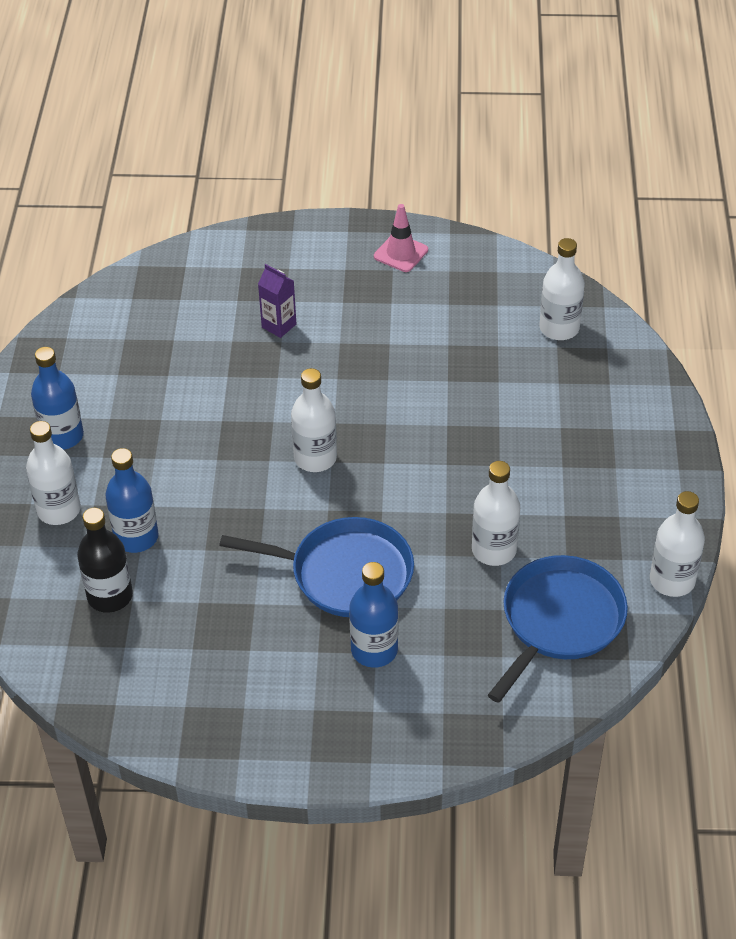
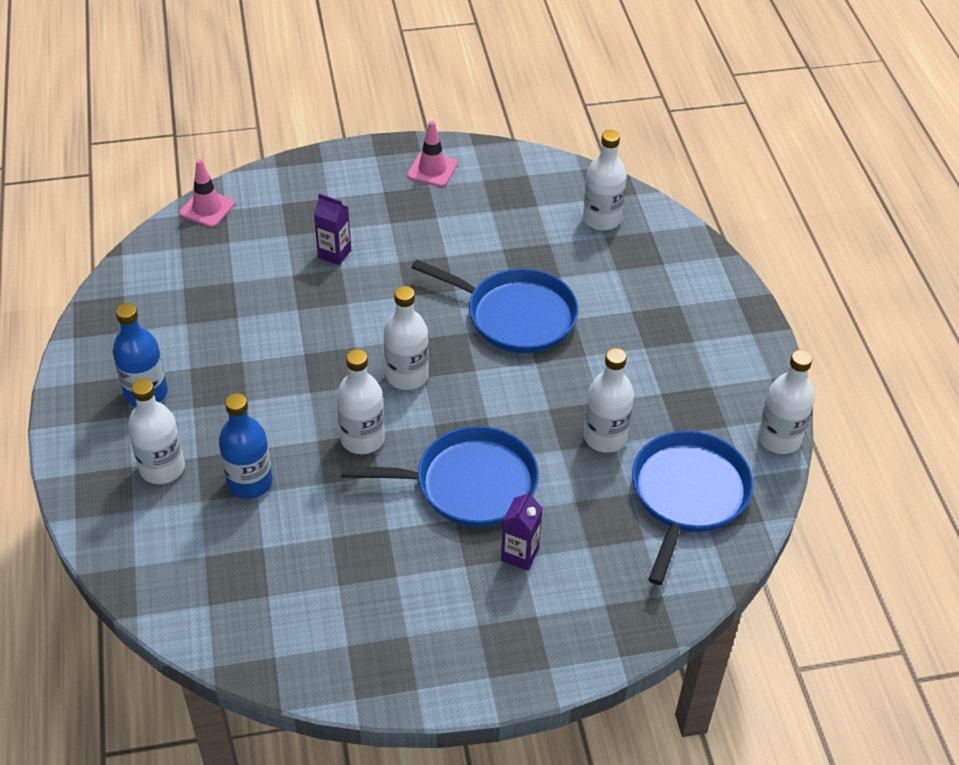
camera: 15 degrees left, 0 degrees up
(110, 596) = (239, 546): black bottle -> none
(168, 263) = (207, 208): none -> pink traffic cone
(254, 513) = (362, 439): none -> white bottle
(374, 650) = (520, 554): blue bottle -> purple carton
(440, 414) = (515, 315): none -> blue pan

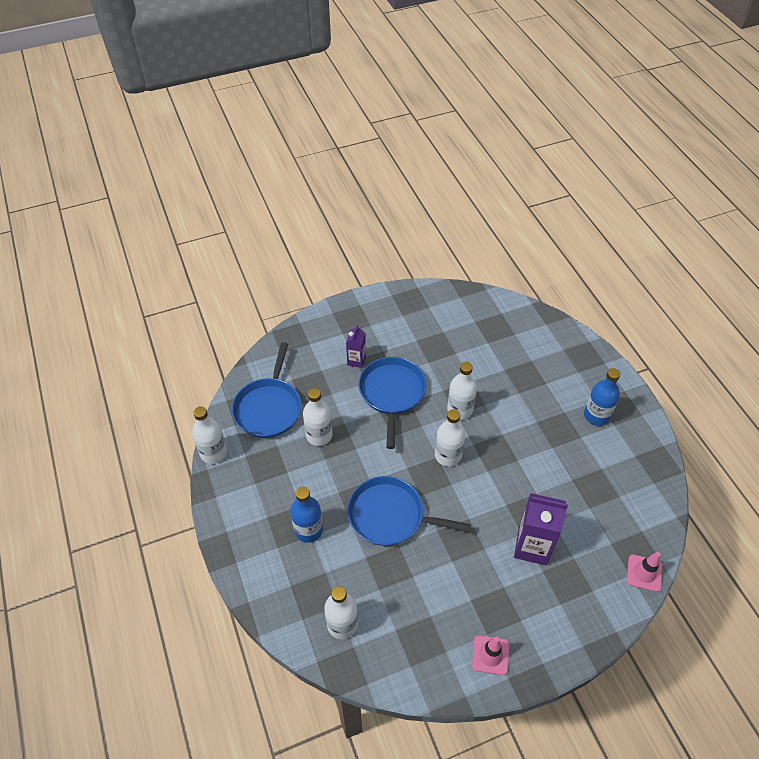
camera: 170 degrees right, 5 degrees up
(162, 468) = (561, 374): white bottle -> none
(250, 482) = (510, 374): blue bottle -> blue bottle (308, 530)
(334, 254) = (532, 547): purple carton -> purple carton, size x1.79
(469, 484) = (392, 393): blue pan -> blue pan turned 105 degrees clockwise

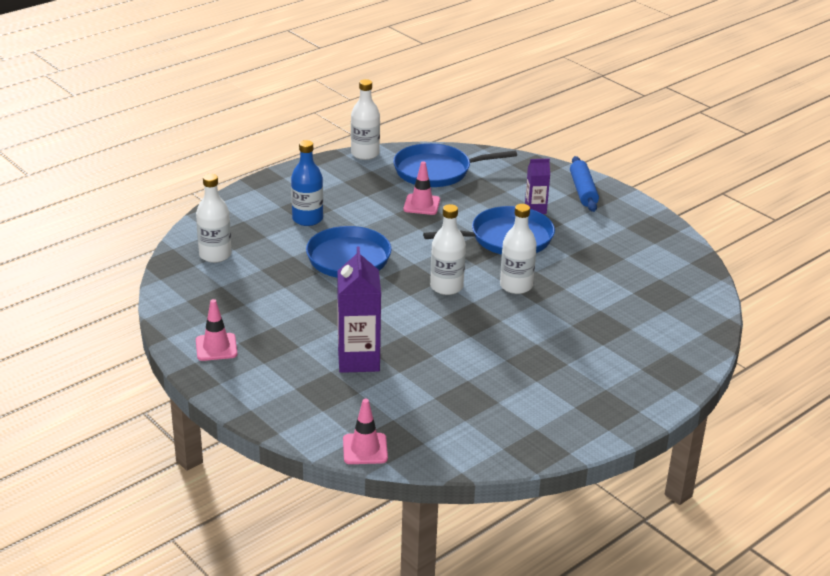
camera: 70 degrees right, 20 degrees down
(319, 435) = (421, 205): white bottle -> pink traffic cone
(341, 321) = (583, 191): none -> blue rolling pin
(596, 416) = (579, 390): blue bottle -> none

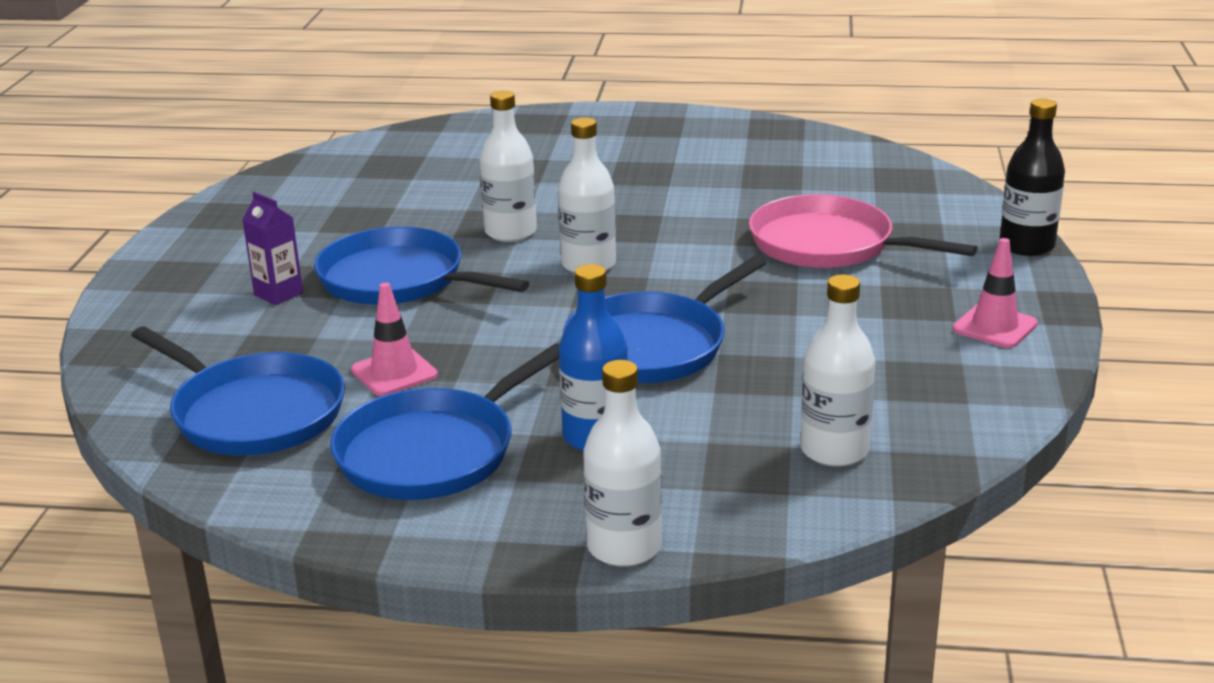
camera: 130 degrees left, 5 degrees down
(257, 416) = (1026, 246): none -> black bottle
(353, 189) = (433, 451): none -> blue pan
(358, 360) = (829, 245): purple carton -> pink pan
(365, 154) = (275, 510): white bottle -> white bottle (624, 547)
(365, 449) = (941, 183): pink traffic cone -> none
(583, 191) = (167, 286): blue rolling pin -> none

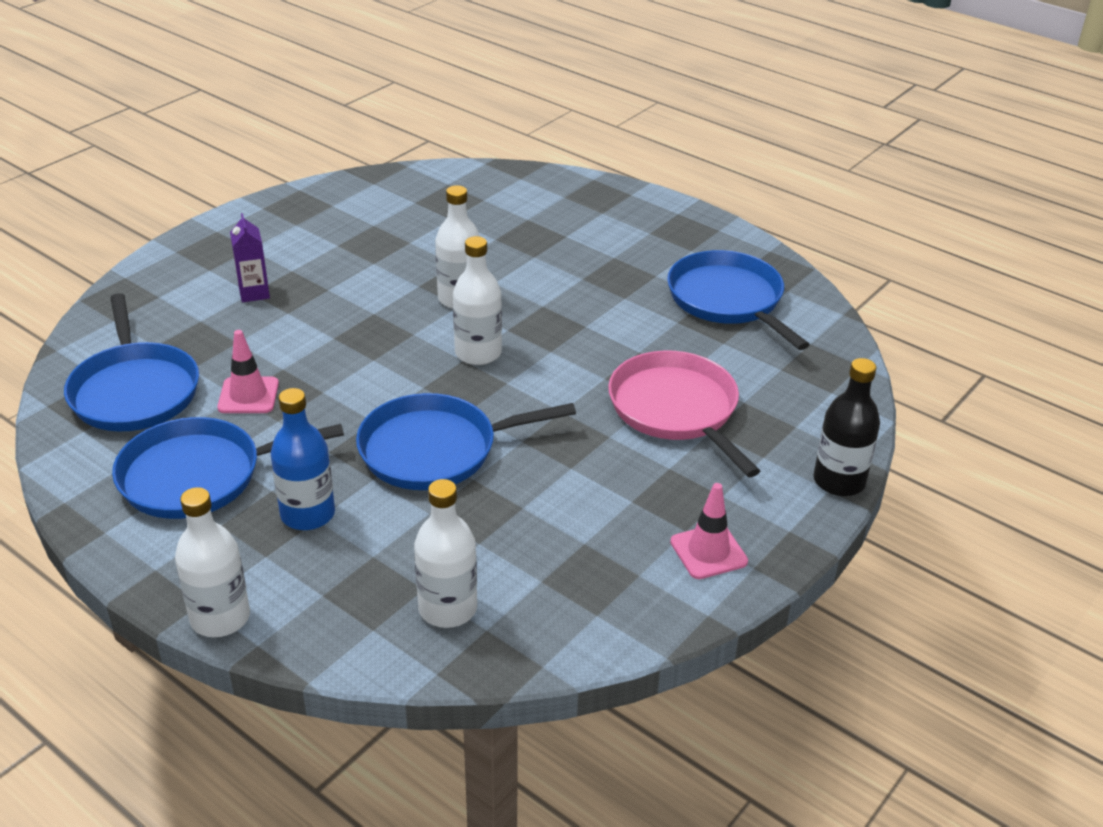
camera: 30 degrees right, 10 degrees up
(398, 280) = (339, 312): blue pan -> blue pan (728, 300)

